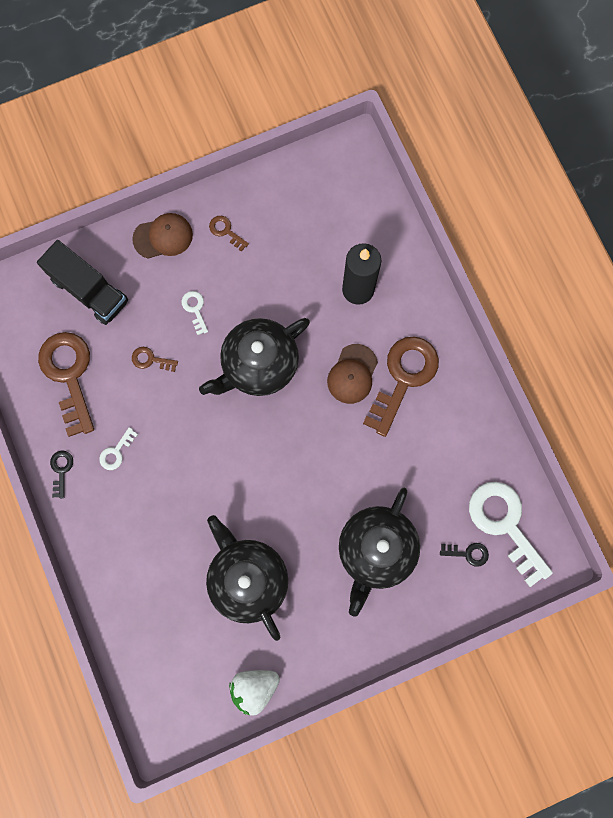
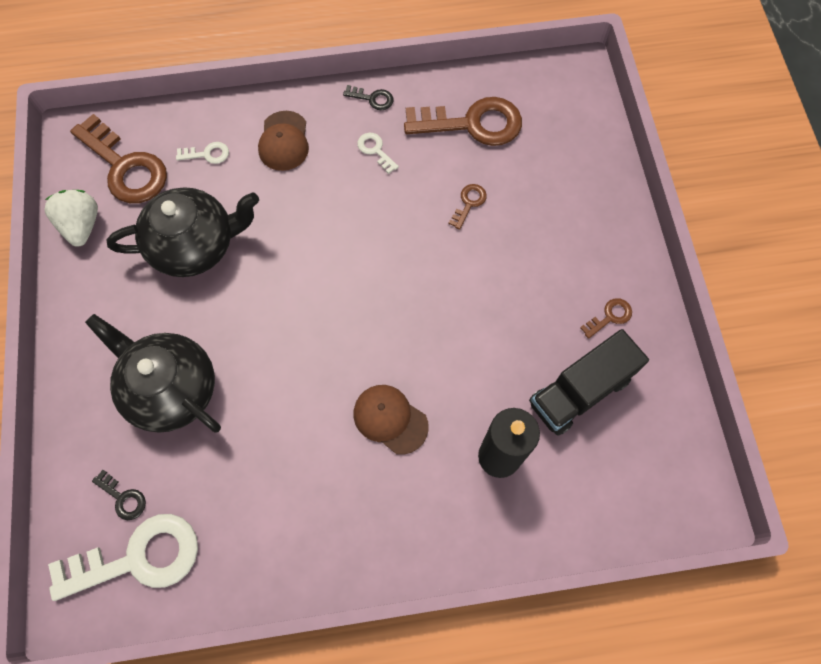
camera: 105 degrees right, 10 degrees down
(89, 290) = (565, 160): black truck -> black truck (580, 391)
(163, 237) = (615, 247): brown cap -> brown cap (284, 141)
(195, 309) = (517, 261): white key -> white key (207, 154)
(258, 364) = (432, 314): black teapot -> none
(403, 378) = (366, 482): brown key -> brown key (125, 167)
(468, 553) = (123, 498): black key -> black key turned 75 degrees counterclockwise

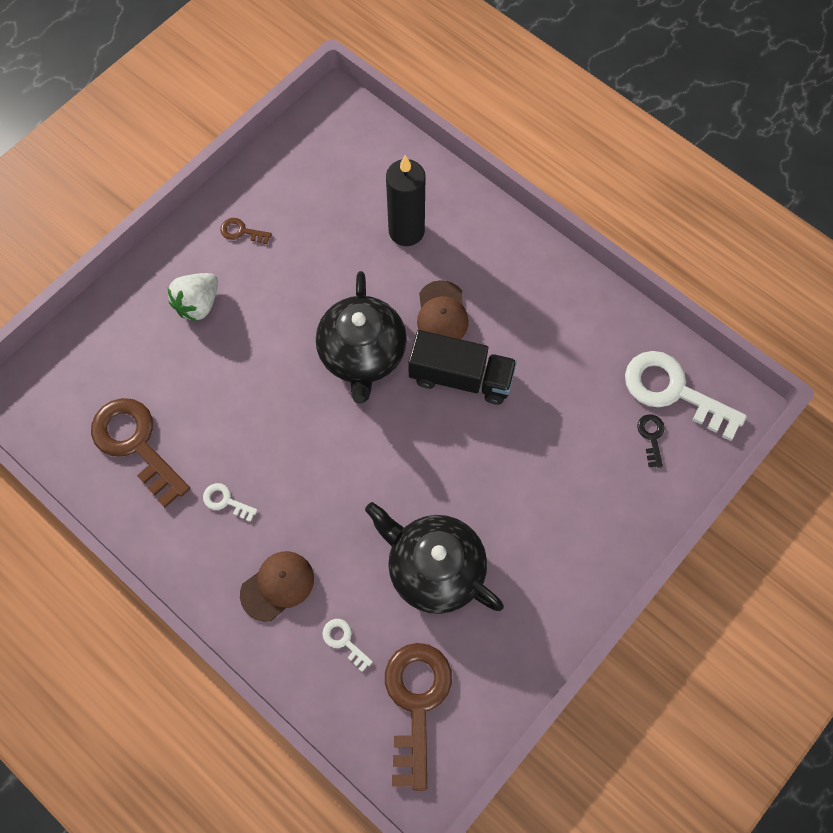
camera: 130 degrees left, 0 degrees up
(82, 225) = (499, 682): white strawberry -> white strawberry (198, 304)
(171, 389) = (556, 476): black teapot -> black teapot (362, 354)
(372, 99) = (172, 547): black key -> none
(375, 150) = (225, 501): white key -> white key turned 105 degrees clockwise
(469, 203) = (220, 390): brown key -> none
(580, 391) = (316, 214): black truck -> black truck (461, 377)

